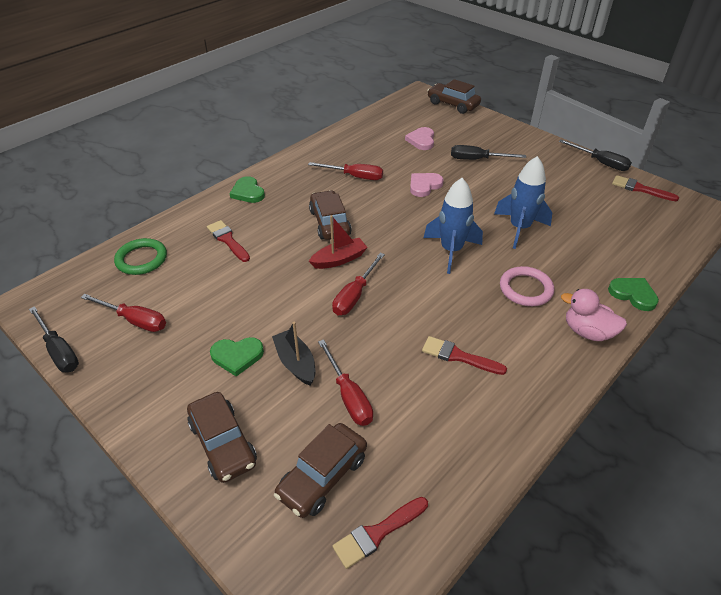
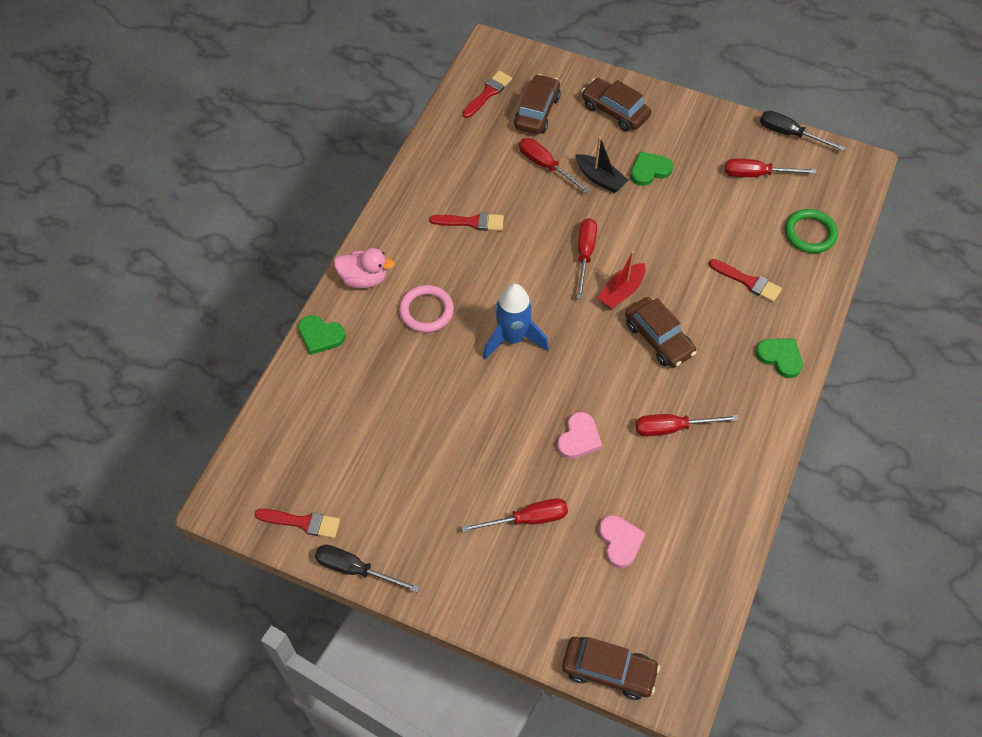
camera: 160 degrees right, 15 degrees up
(477, 159) = (527, 519): black screwdriver -> red screwdriver
(519, 228) = (447, 396): blue rocket -> none

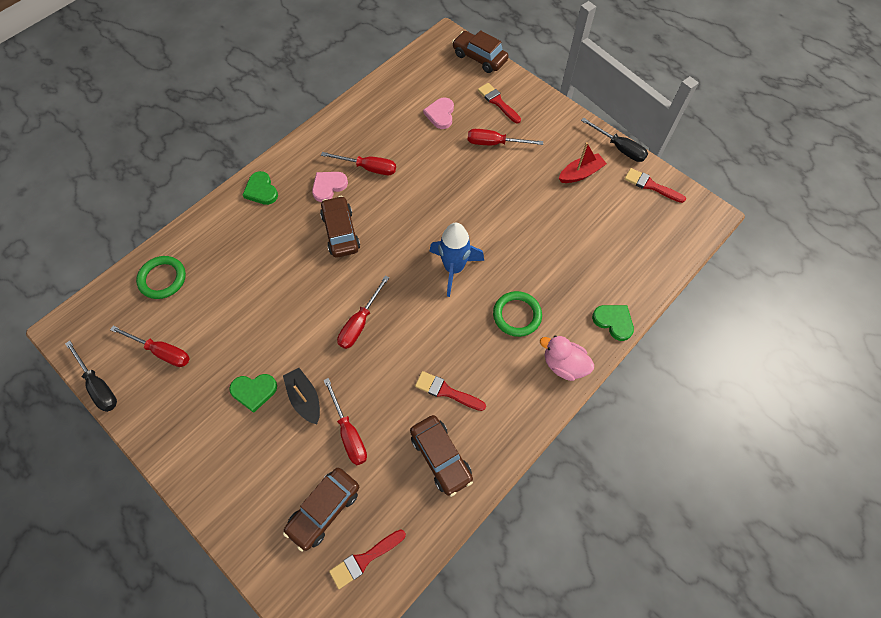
camera: 160 degrees left, 5 degrees up
(426, 311) = (517, 315): pink ring -> green ring
(579, 438) = (437, 181): pink heart -> pink heart (328, 186)
(615, 111) = (244, 479): brown car -> brown car (441, 457)
(621, 291) = (348, 279): red boat -> red boat (580, 173)
(748, 281) = (242, 254): red brush -> red brush (497, 102)

